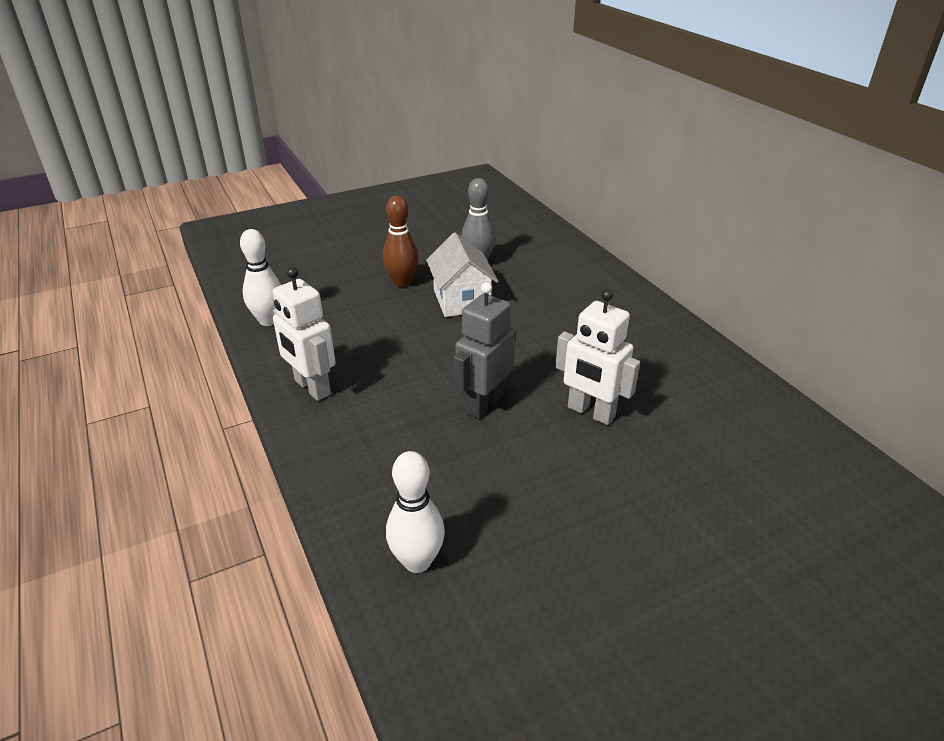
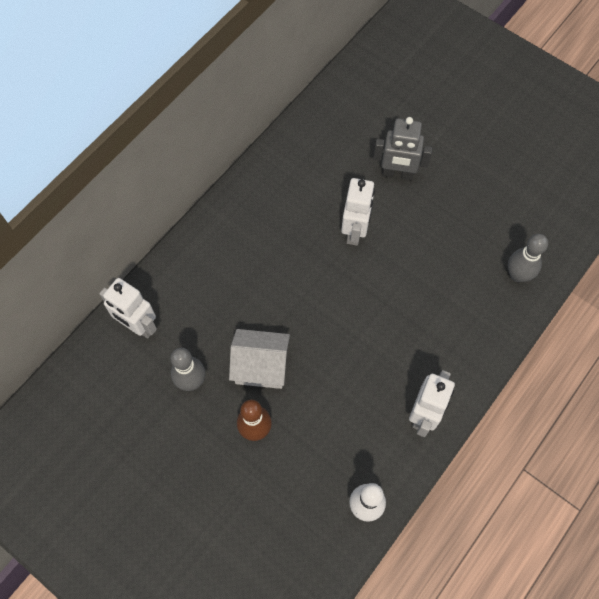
camera: 115 degrees left, 30 degrees up
(417, 561) = (517, 275): white bowling pin -> grey bowling pin
(461, 300) = (261, 366): white house -> white house turned 45 degrees clockwise
(484, 404) = (380, 295): grey robot -> grey robot (397, 174)
(554, 249) = (138, 326): none -> white robot

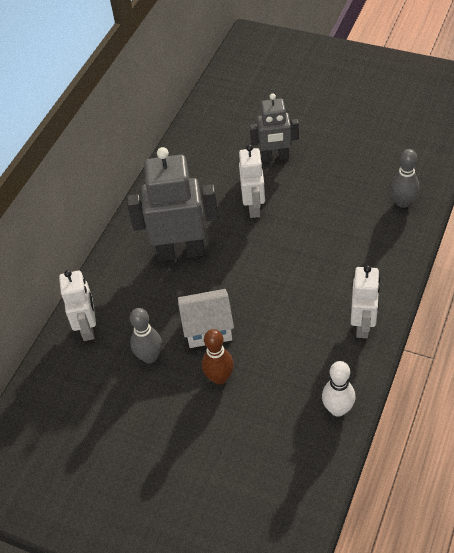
camera: 10 degrees left, 15 degrees down
(138, 326) = (88, 328): white robot -> white robot turned 120 degrees counterclockwise
(261, 263) = (181, 251): none -> grey robot

